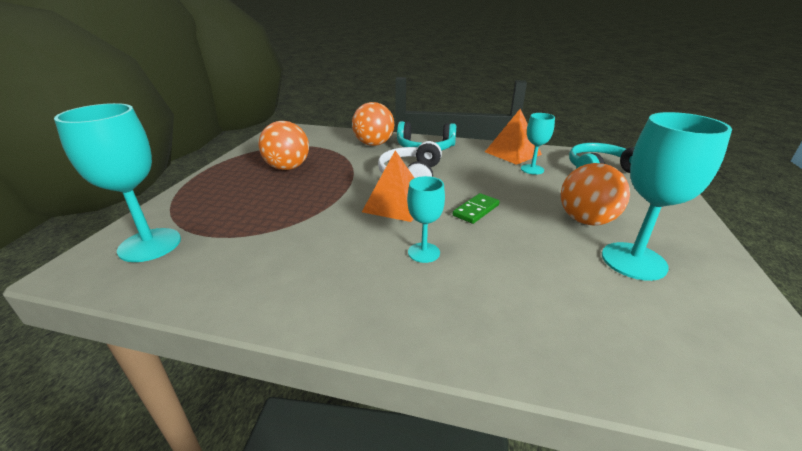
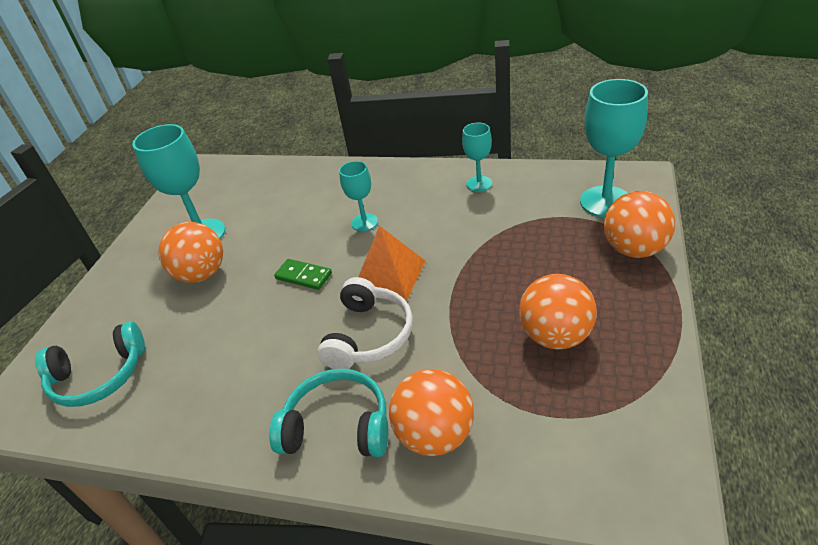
camera: 175 degrees left, 10 degrees up
(181, 204) = (634, 249): none -> orange ball
(476, 210) = (303, 276): green domino -> green domino turned 75 degrees clockwise
(513, 153) = (191, 420): orange pyramid -> none
(532, 169) = (193, 368): turquoise goblet -> turquoise goblet (479, 184)

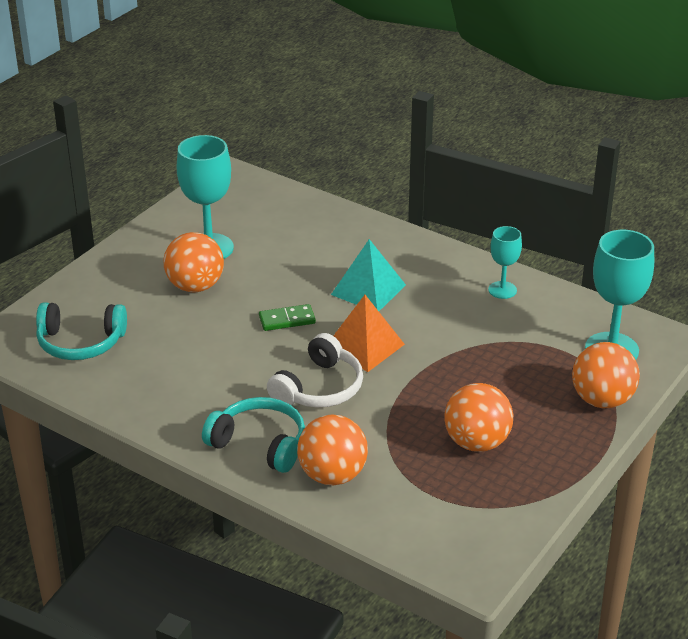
camera: 15 degrees right, 5 degrees down
(303, 276) = (287, 320): green domino -> green domino turned 60 degrees counterclockwise
(364, 222) = (368, 289): turquoise goblet -> turquoise pyramid

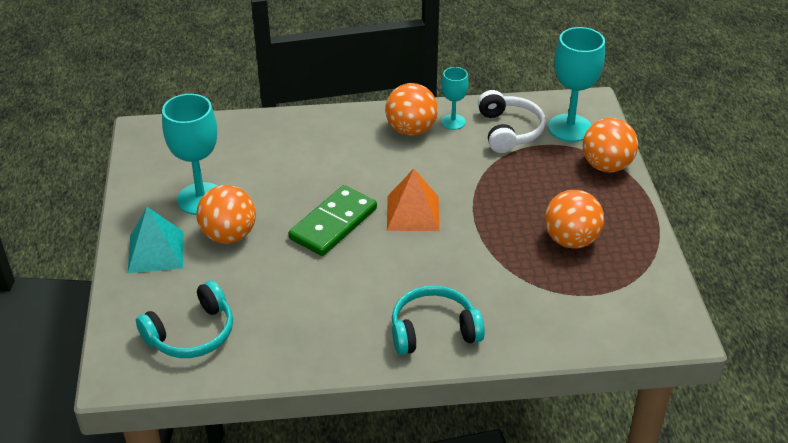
camera: 40 degrees left, 5 degrees up
(287, 320) = (333, 224): green domino -> green domino, size x1.80
(319, 388) = (421, 262): white headphones -> white headphones (508, 131)
(332, 475) = (511, 322): orange ball -> orange ball (411, 130)
(368, 289) = (363, 169): turquoise pyramid -> turquoise pyramid (156, 252)

